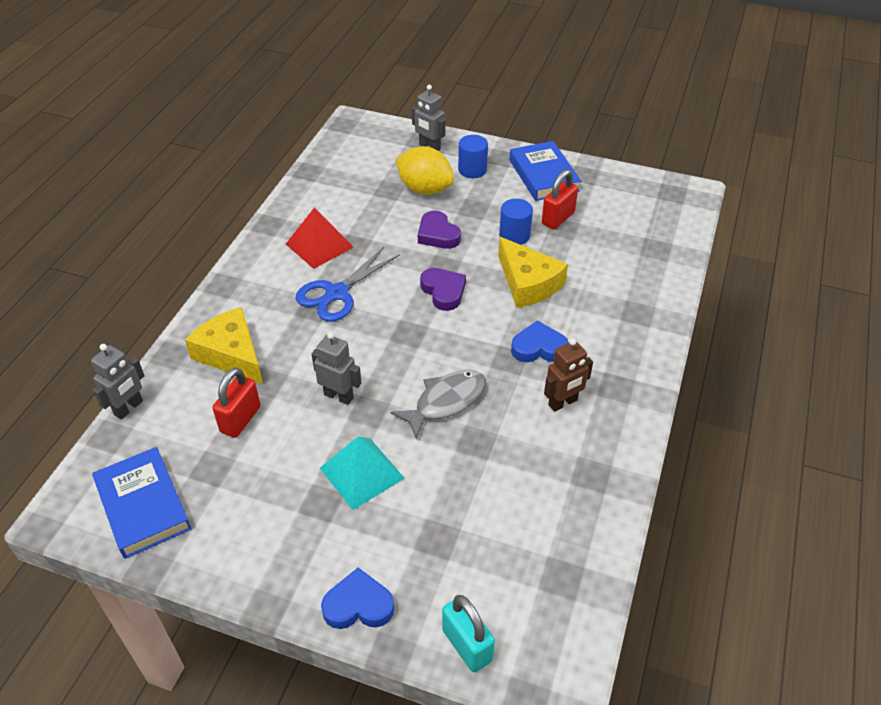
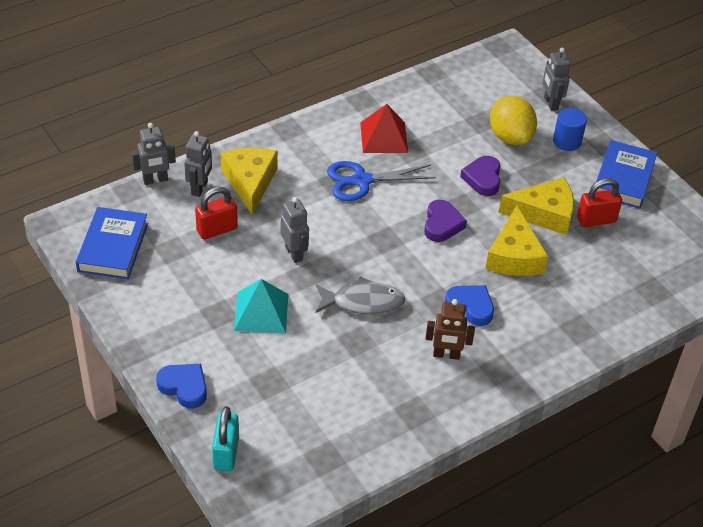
camera: 35 degrees right, 0 degrees up
(184, 389) = (200, 188): none -> grey robot
(514, 235) = (544, 213): blue cylinder -> yellow cheese

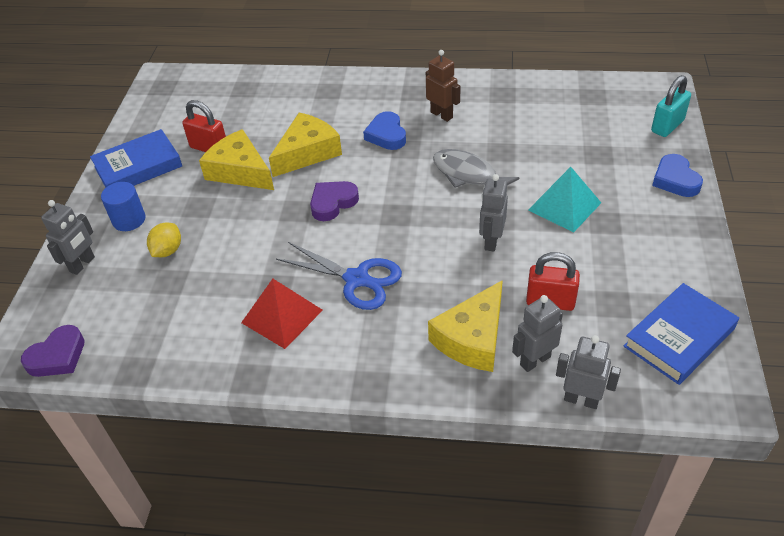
camera: 135 degrees left, 0 degrees up
(483, 178) = (247, 224): purple heart -> purple heart (57, 356)
(510, 137) = (168, 251): yellow lemon -> yellow lemon, size x0.58

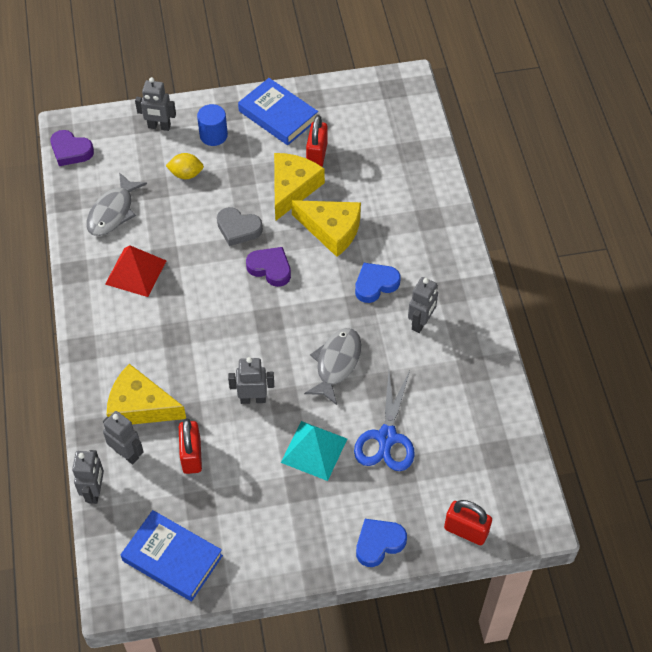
camera: 70 degrees right, 10 degrees up
(181, 326) = (113, 212): none -> grey fish
(268, 219) = (238, 229): none -> grey heart
(356, 279) = (185, 311): blue scissors -> blue scissors (387, 437)
(442, 115) = (421, 323): brown robot -> grey robot
(667, 126) = (466, 530): turquoise padlock -> red padlock

